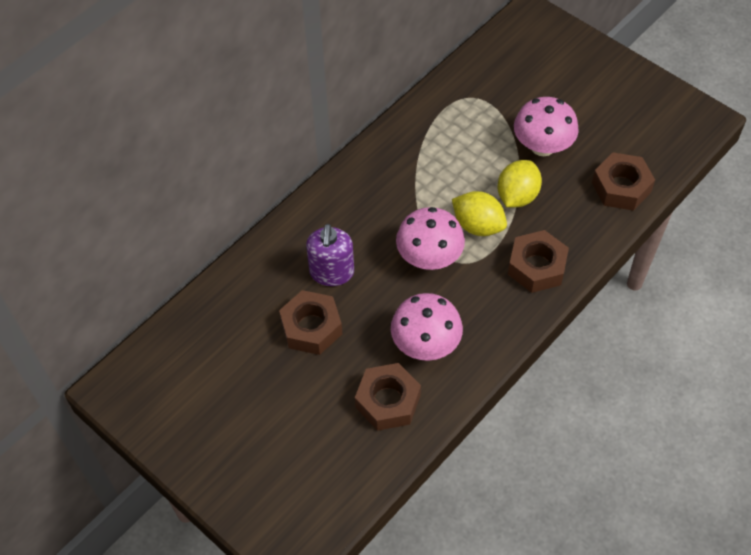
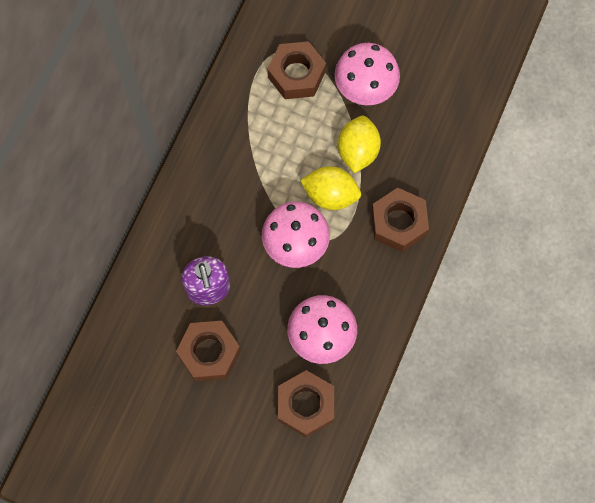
camera: 20 degrees left, 15 degrees up
(621, 187) = (452, 112): brown nut -> brown nut (296, 74)

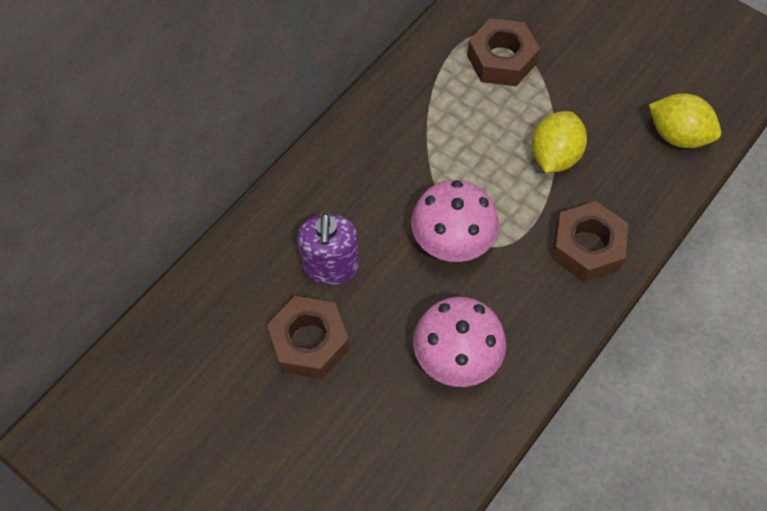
camera: 15 degrees right, 10 degrees down
(306, 405) = (414, 438): brown nut -> none
(330, 195) = (509, 196): yellow lemon -> yellow lemon (677, 135)
(365, 88) = (579, 91): pink mushroom -> none

